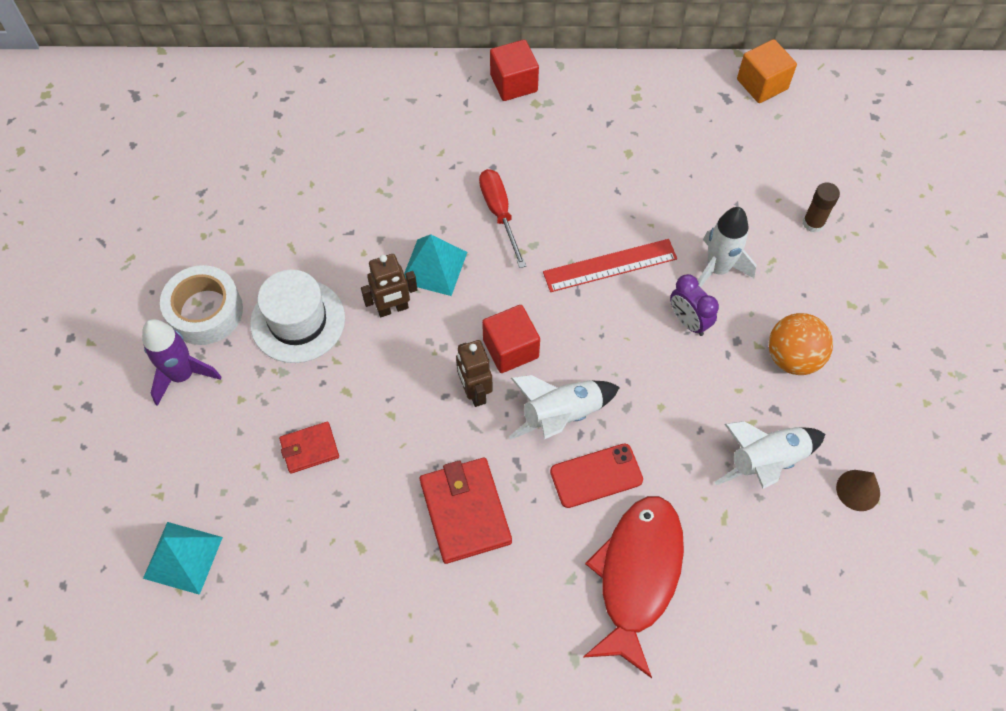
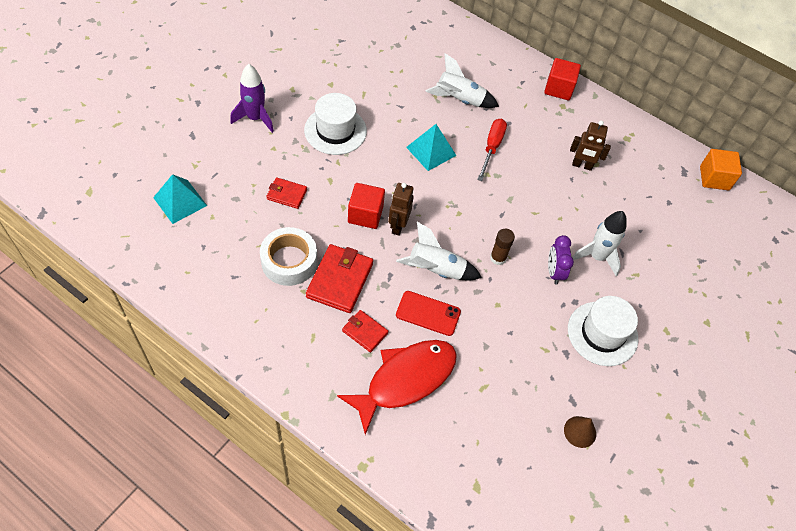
camera: 30 degrees right, 5 degrees down
(205, 311) = (293, 96): white tape -> white tape (289, 261)
(393, 309) = (390, 157): brown robot -> brown robot (582, 165)
(510, 349) = (437, 218): red cube -> red cube (365, 214)
(546, 553) = (365, 332): none -> red wallet
(610, 265) = (532, 214): red ruler -> none
(766, 461) = (536, 376): white rocket -> white rocket (459, 100)
(793, 357) = (602, 333): orange ball -> white hat
(813, 223) = (681, 271): brown glue stick -> brown glue stick (498, 258)

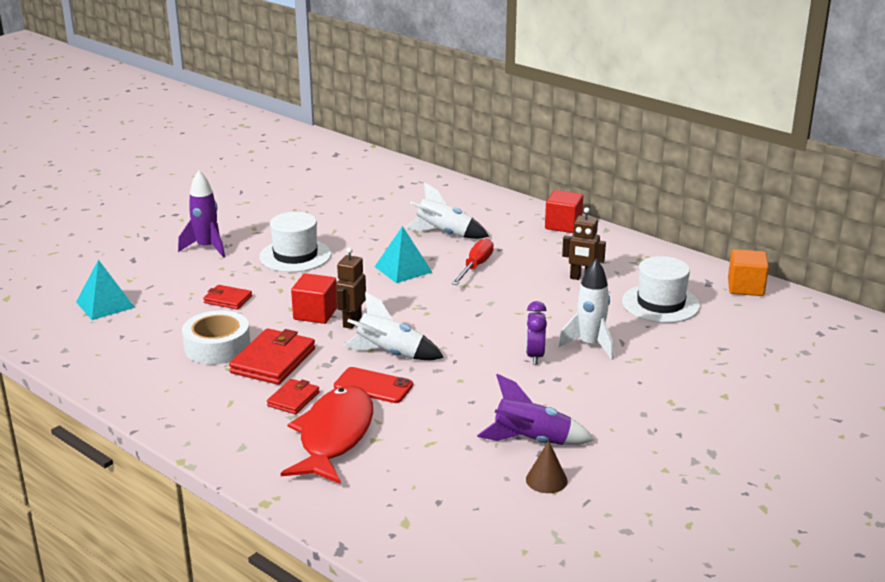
camera: 10 degrees right, 30 degrees down
(365, 332) = (293, 399): red wallet -> red wallet turned 75 degrees clockwise
(405, 380) = (334, 436): red fish -> red fish turned 45 degrees counterclockwise
(498, 258) = (467, 345): brown glue stick -> none
(563, 383) = (532, 441): none -> purple rocket
(602, 333) = (588, 403): white hat -> white hat (660, 303)

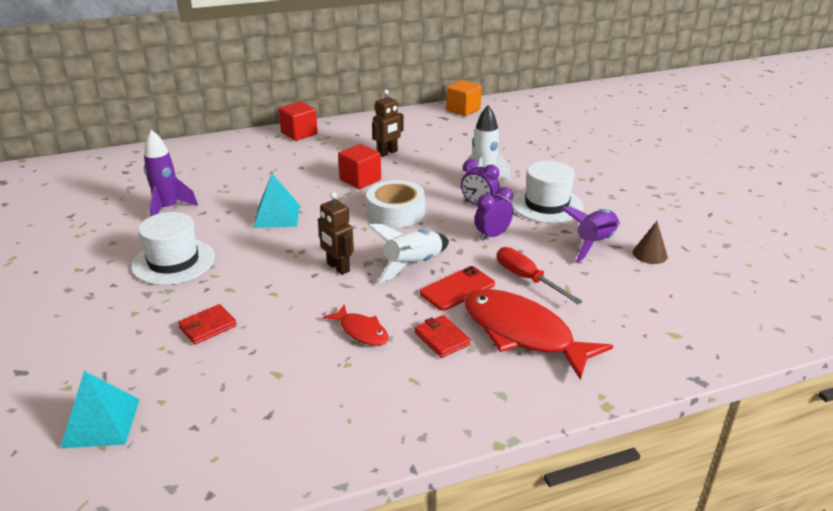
camera: 60 degrees left, 5 degrees up
(207, 248) = (75, 310): purple rocket -> purple rocket (168, 209)
(217, 347) = (297, 360): white tape -> white tape (396, 212)
(273, 361) = (361, 331): red wallet -> red fish
(315, 314) = (300, 282): red cube -> red cube (360, 180)
(444, 234) = (242, 180): white rocket -> none
(475, 266) = (315, 184): red screwdriver -> red screwdriver (527, 279)
(483, 379) = (492, 236): none -> purple clock
(660, 303) = (454, 140): white hat -> white hat (546, 205)

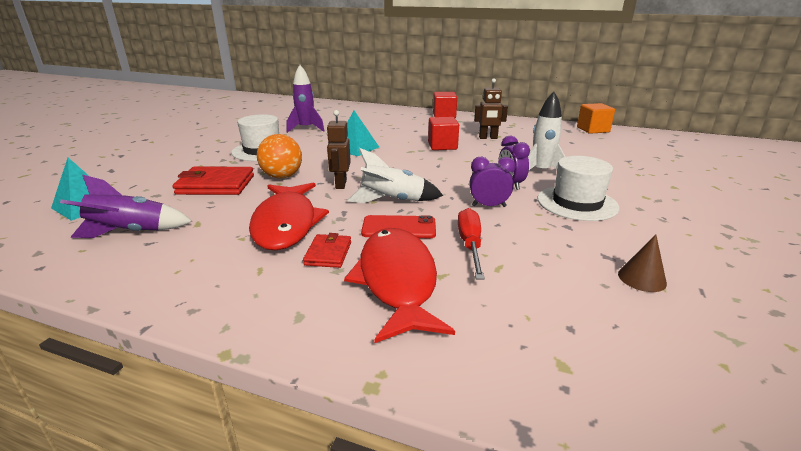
camera: 40 degrees right, 5 degrees down
(208, 327) = (216, 185): red wallet -> red wallet, size x1.74
(262, 284) = (282, 176): none -> orange ball
(361, 331) = (286, 224): red fish -> red fish, size x2.02
(396, 212) = (436, 169): white tape -> none
(595, 243) = (585, 246): purple rocket -> purple rocket (131, 232)

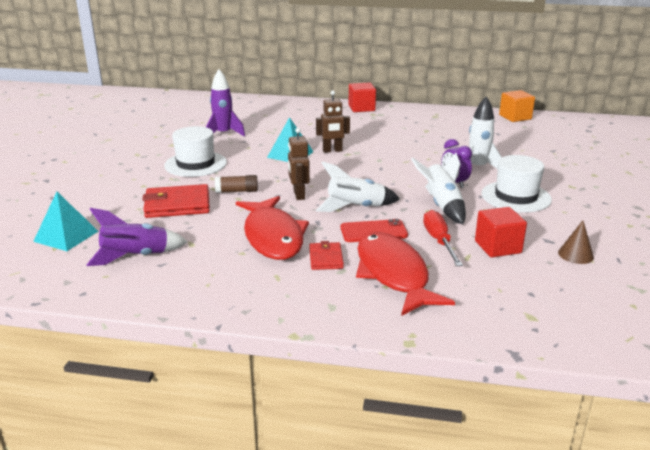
camera: 10 degrees left, 0 degrees up
(282, 176) = (237, 191): orange ball -> brown glue stick
(442, 146) = (375, 146): red cube -> red cube (498, 247)
(488, 138) = (416, 133): brown robot -> brown robot (332, 151)
(488, 206) = (442, 205): purple clock -> white rocket

